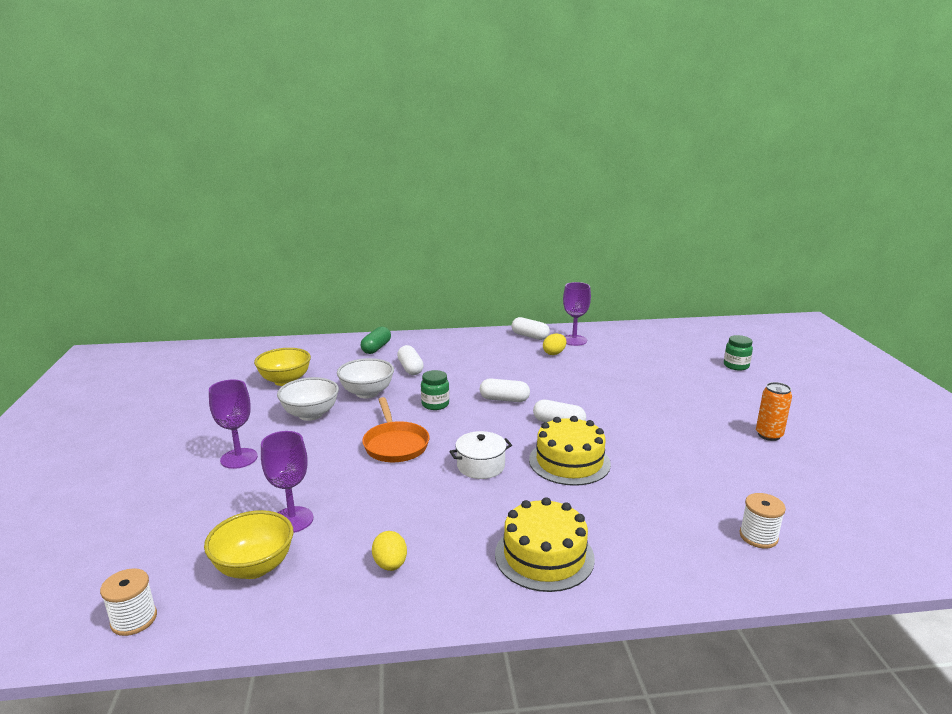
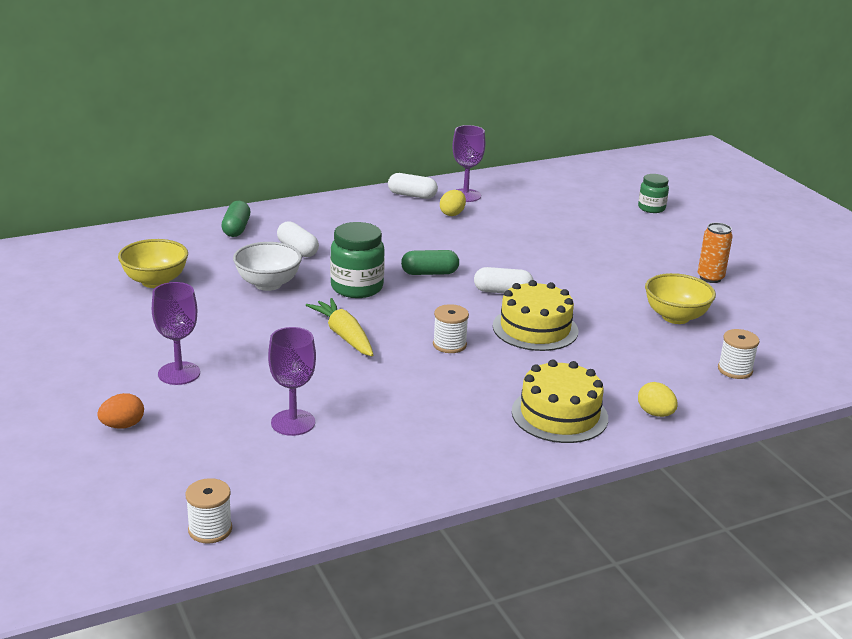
camera: 20 degrees left, 5 degrees up
(156, 498) = (122, 425): none -> orange egg
(254, 567) = (290, 468): yellow bowl -> yellow bowl (675, 317)
(310, 414) = (221, 316): white bowl -> none
(390, 565) = (423, 445): yellow egg -> yellow egg (655, 413)
(395, 444) = (344, 335): orange pan -> yellow carrot
(435, 404) = (357, 287): green jar -> green jar, size x1.63
(481, 466) = (449, 345): white pot -> white spool
(504, 399) = (429, 273): white capsule -> green capsule

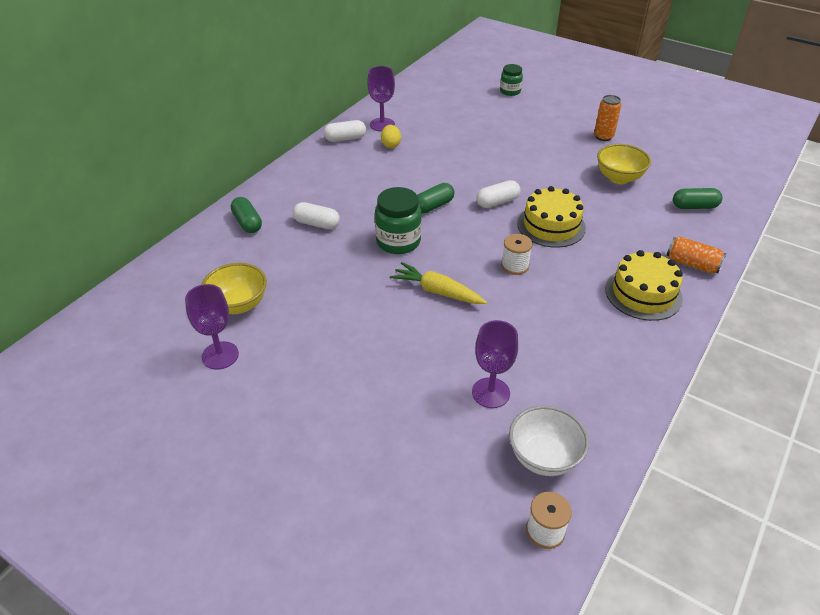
camera: 30 degrees left, 15 degrees up
(122, 425) = (371, 467): orange egg -> none
(179, 373) = (358, 389): purple goblet -> purple goblet (220, 355)
(268, 284) = (330, 267): white bowl -> white bowl (544, 457)
(655, 413) = (692, 264): yellow egg -> orange can
(735, 370) = (694, 206): white spool -> green capsule

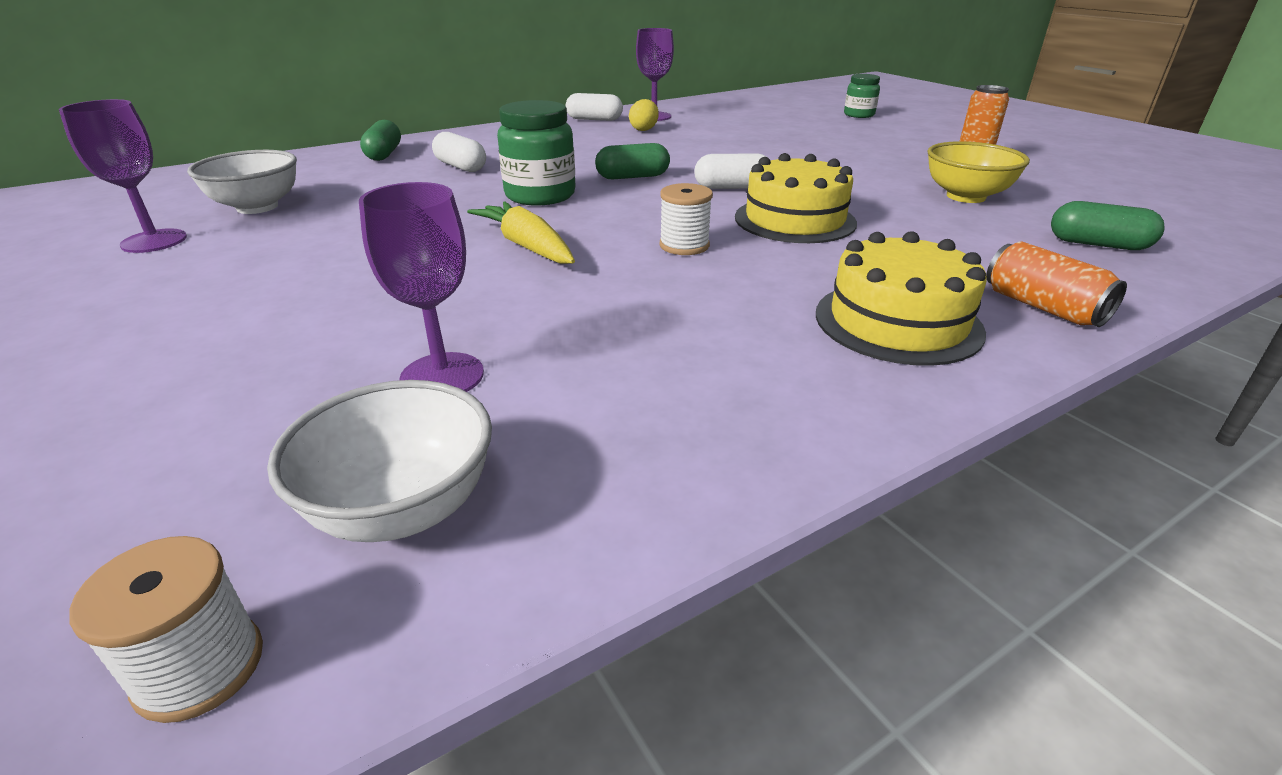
camera: 25 degrees right, 10 degrees down
(238, 305) = (257, 207): yellow bowl -> white bowl

